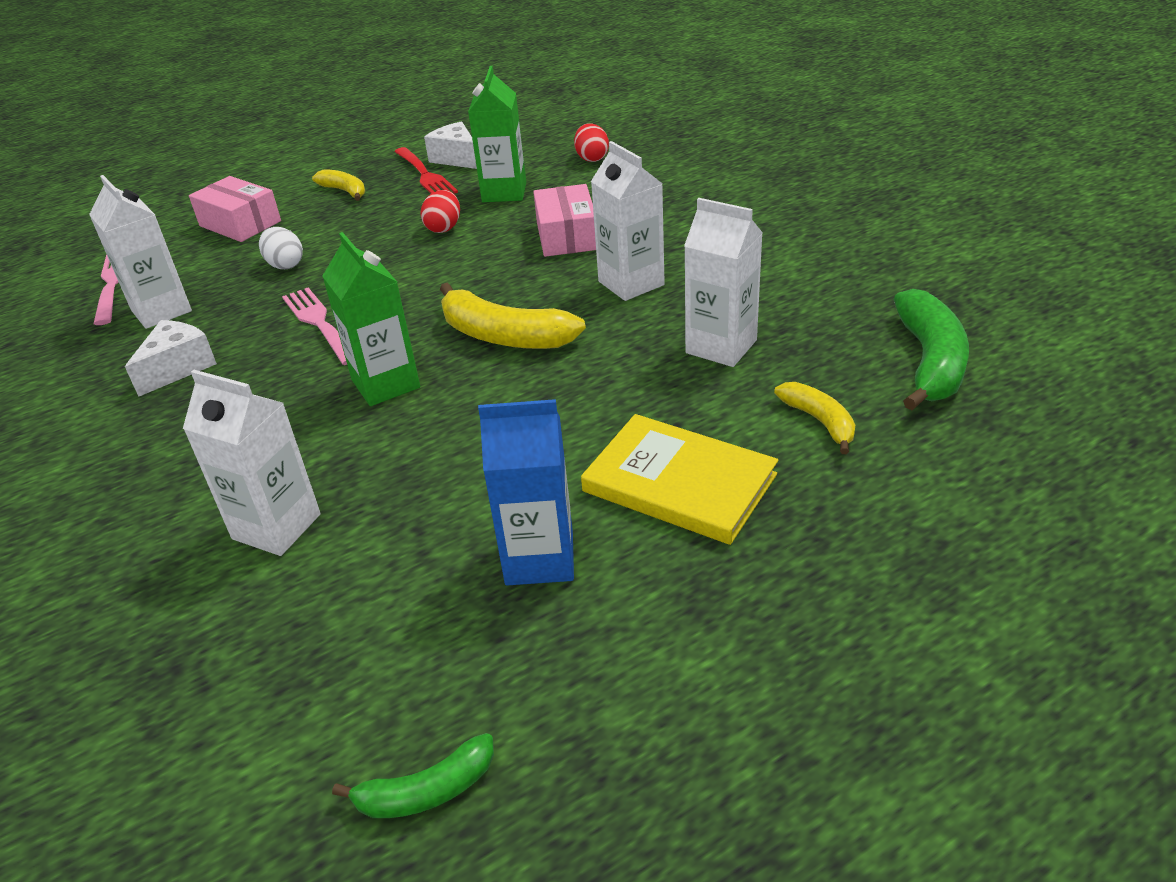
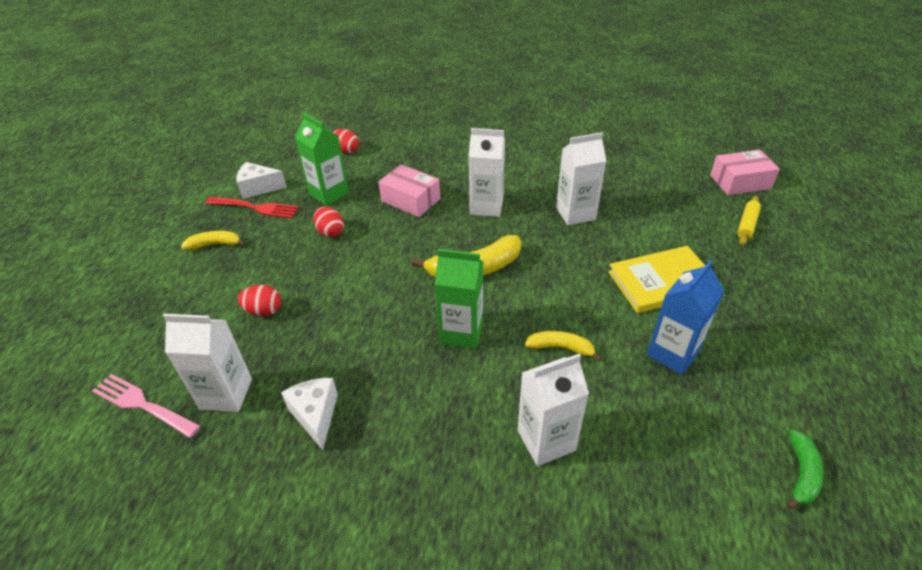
camera: 50 degrees left, 5 degrees up
(240, 223) = (171, 306): pink box -> pink box (740, 182)
(285, 265) = (264, 311): white egg -> red egg
(319, 323) = (358, 328): pink fork -> none
(819, 421) = (662, 222): yellow banana -> yellow banana (561, 348)
(930, 362) = (654, 174): green banana -> none
(952, 503) = (746, 225): none -> yellow rolling pin

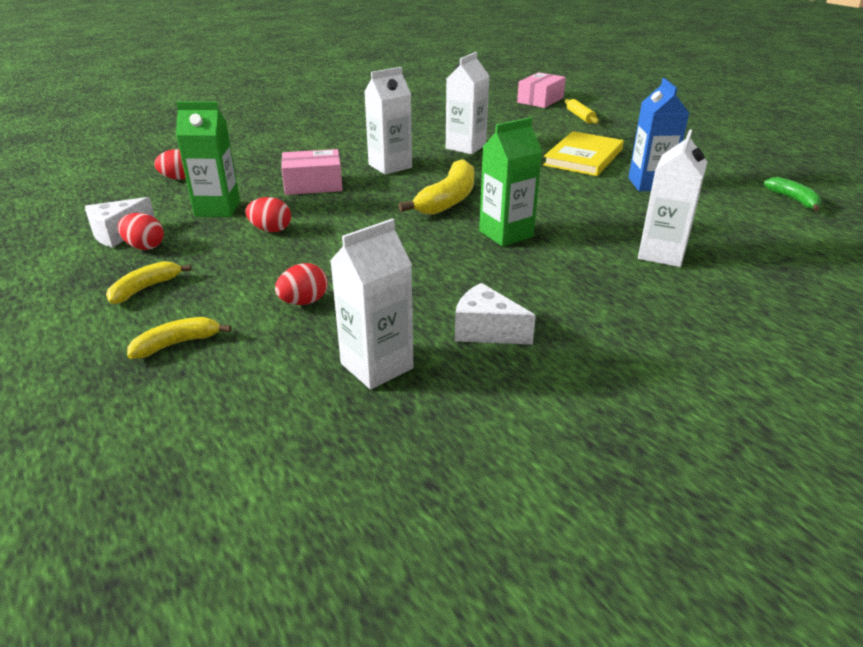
camera: 45 degrees left, 10 degrees down
(143, 404) = (297, 424): pink fork -> none
(256, 208) = (144, 247): red fork -> red egg
(561, 348) = (585, 210): yellow banana -> yellow banana (177, 344)

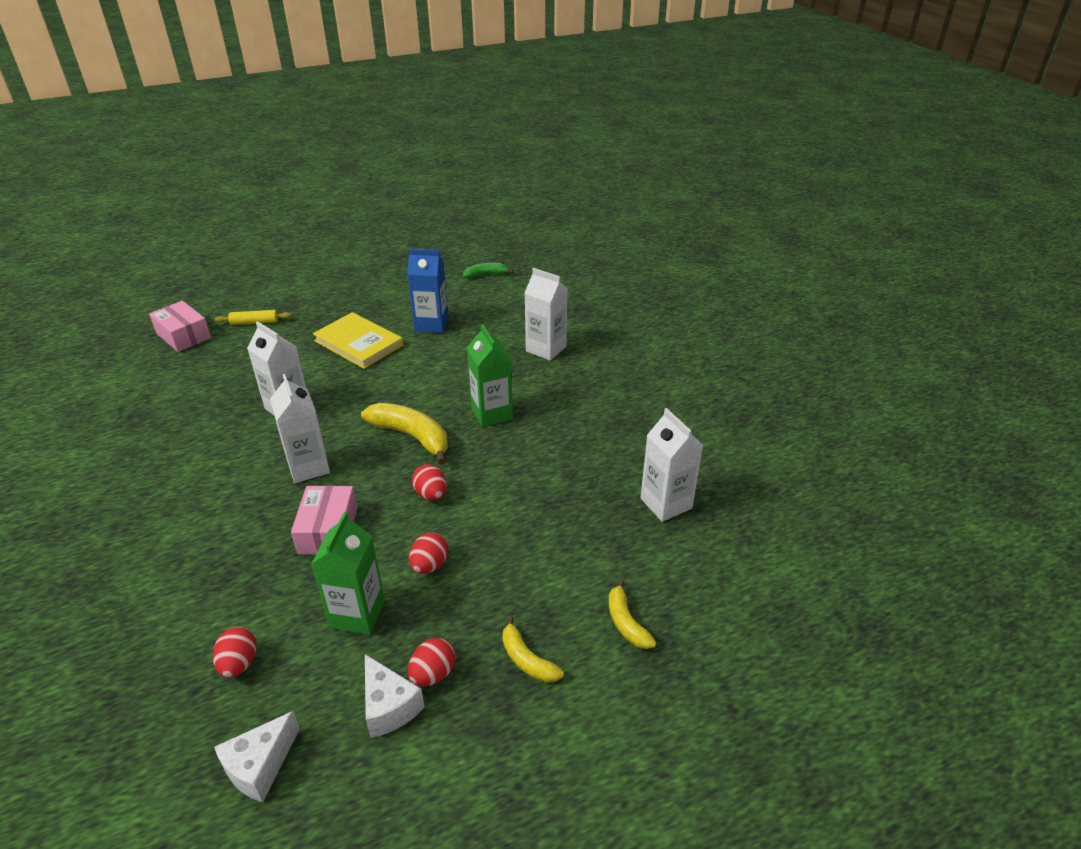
camera: 80 degrees left, 5 degrees up
(304, 302) = (574, 541): red egg -> red egg (431, 494)
(486, 331) = (630, 446): white cheese -> white cheese (260, 766)

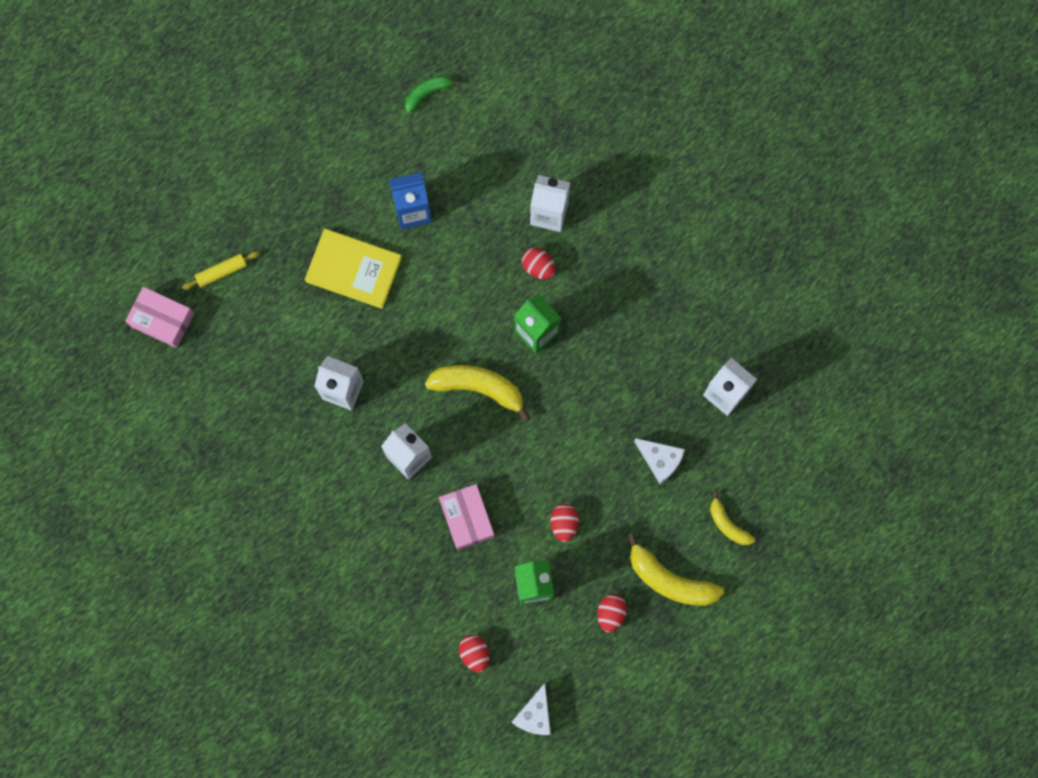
camera: 20 degrees left, 40 degrees up
(389, 706) = (593, 647): white cheese -> white cheese (660, 460)
(431, 494) = (530, 451): red egg -> red egg (538, 267)
(527, 660) = (669, 580): yellow banana -> yellow banana, size x1.74

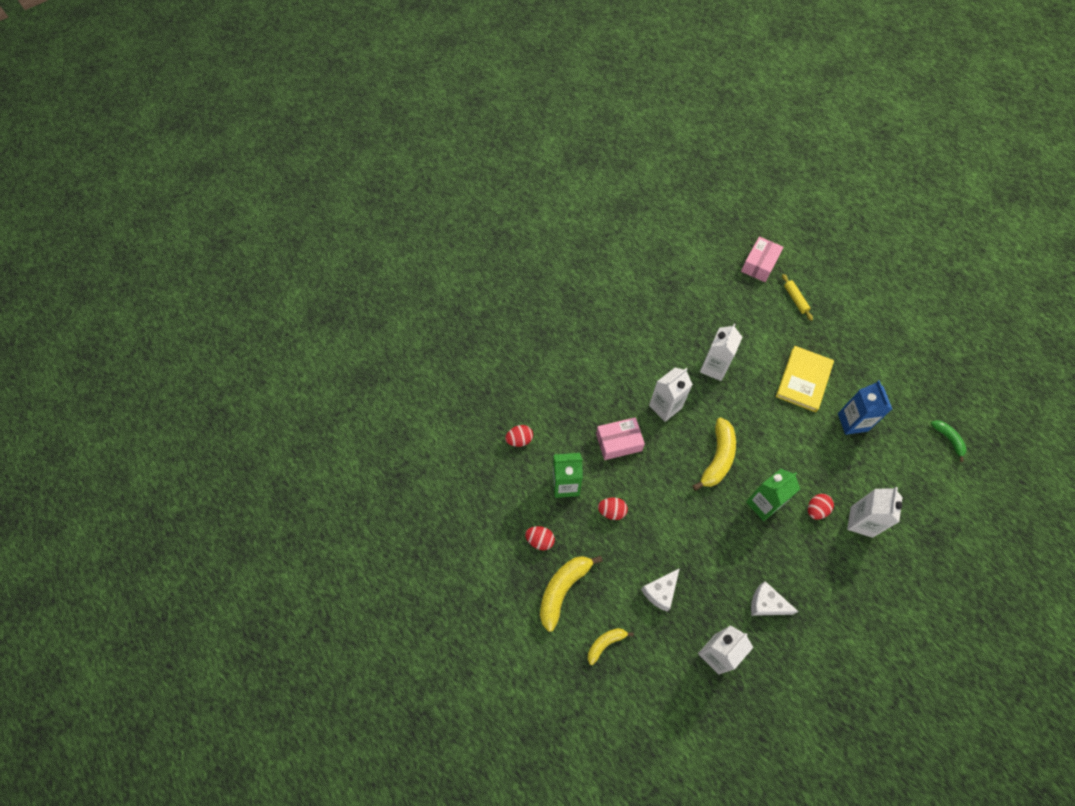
camera: 95 degrees right, 15 degrees down
(535, 714) = (470, 478): white cheese -> white cheese (766, 604)

